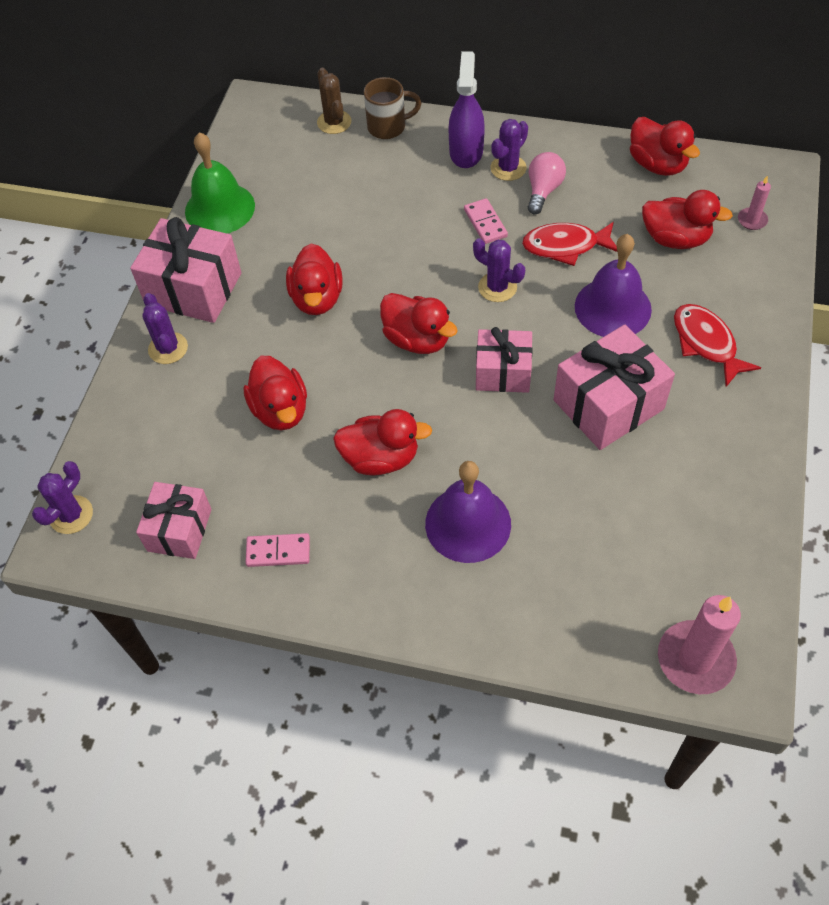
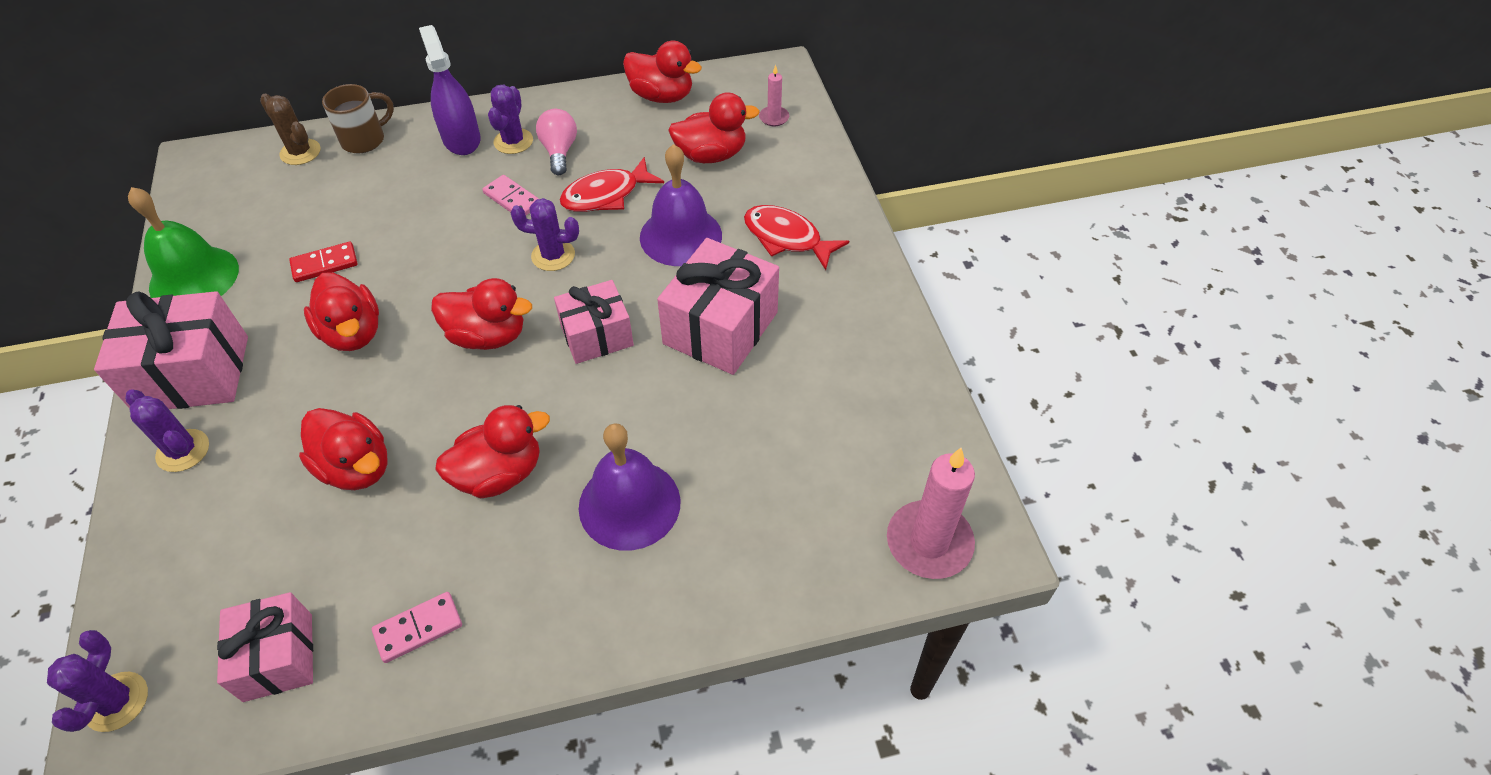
camera: 30 degrees left, 5 degrees down
(317, 231) = (324, 264): none -> red domino

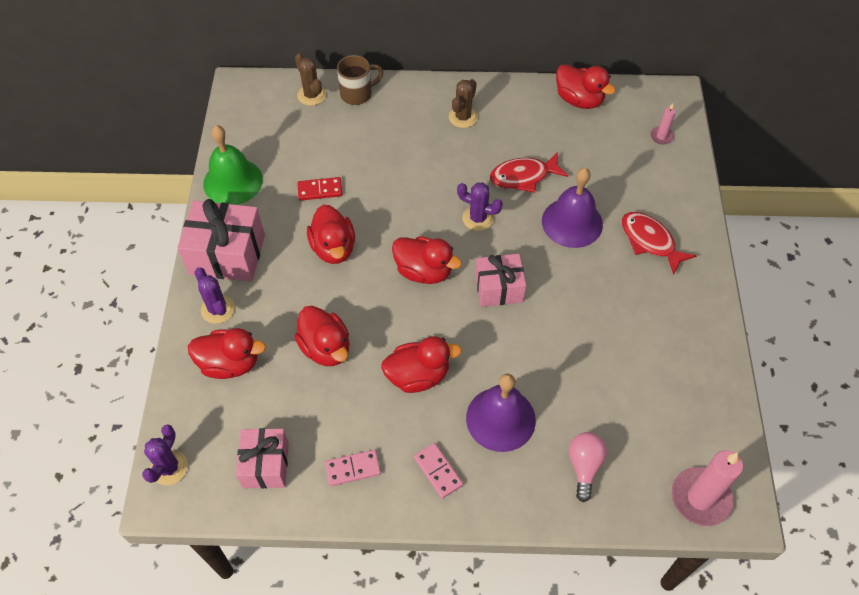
camera: 15 degrees right, 5 degrees up
(461, 139) = (426, 107): purple spray bottle -> none
(512, 199) = (455, 165): pink domino -> pink domino (438, 471)
(513, 141) = (463, 117): purple cactus -> brown cactus
(559, 151) = (495, 132): pink light bulb -> pink light bulb (584, 466)
(711, 155) = (607, 159): red duck -> red duck (230, 363)
(720, 328) = (587, 302): pink gift -> none

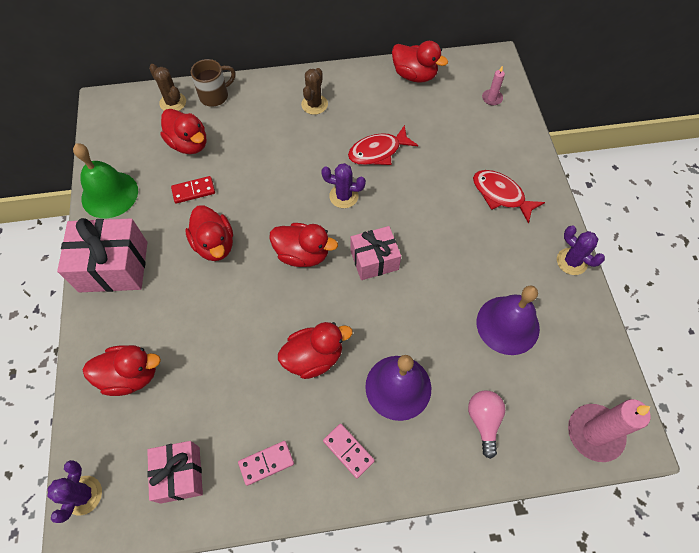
camera: 10 degrees left, 5 degrees up
(218, 309) = (111, 322): purple cactus -> purple cactus (571, 261)
(326, 348) = (222, 344): red duck -> red duck (189, 144)
(572, 222) = (429, 188): purple bell -> purple bell (507, 325)

